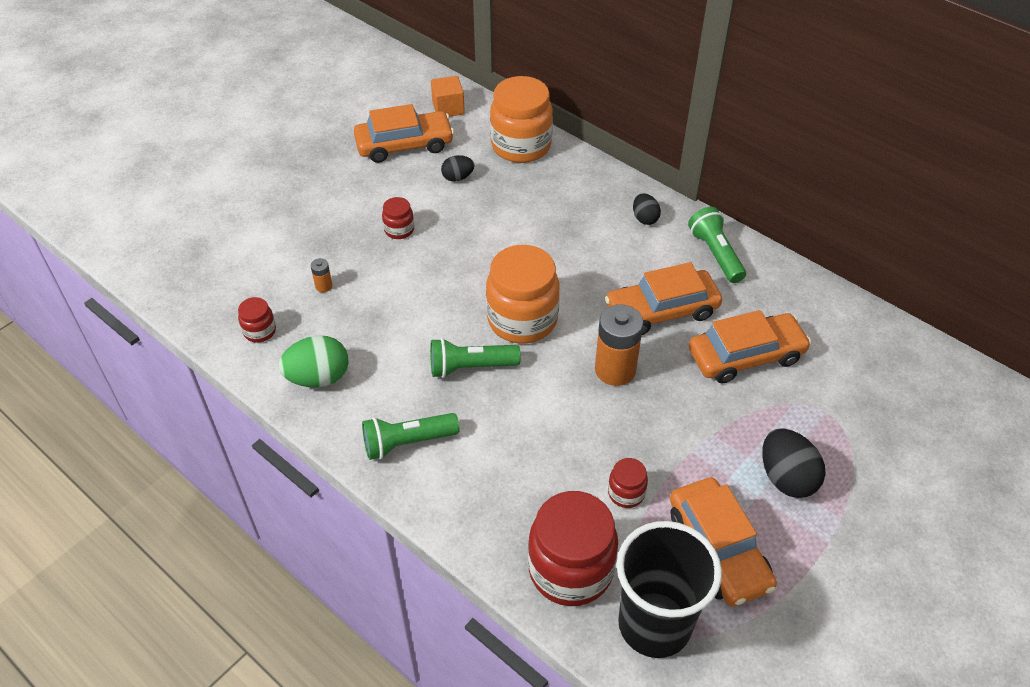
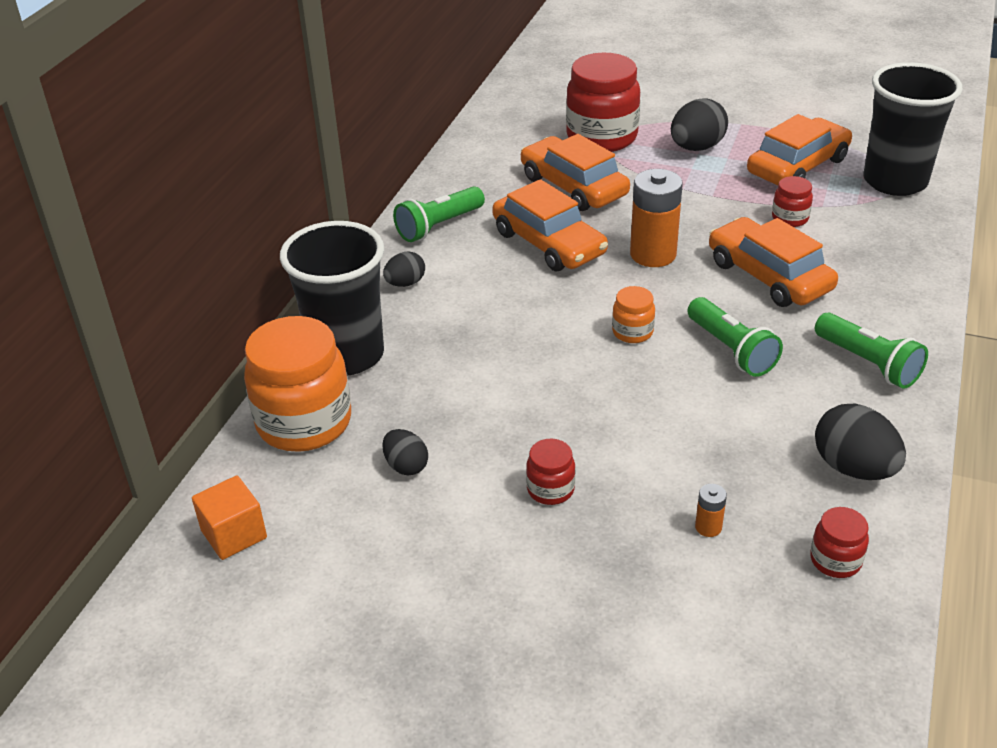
camera: 110 degrees left, 10 degrees down
(318, 377) = (853, 468): green egg -> black egg
(404, 145) = (353, 555): orange car -> orange car (769, 276)
(522, 319) = (632, 332): orange jar -> orange jar, size x0.46
(570, 570) = (894, 229): red jar -> red jar (601, 137)
(576, 174) = (347, 355): none -> black cup

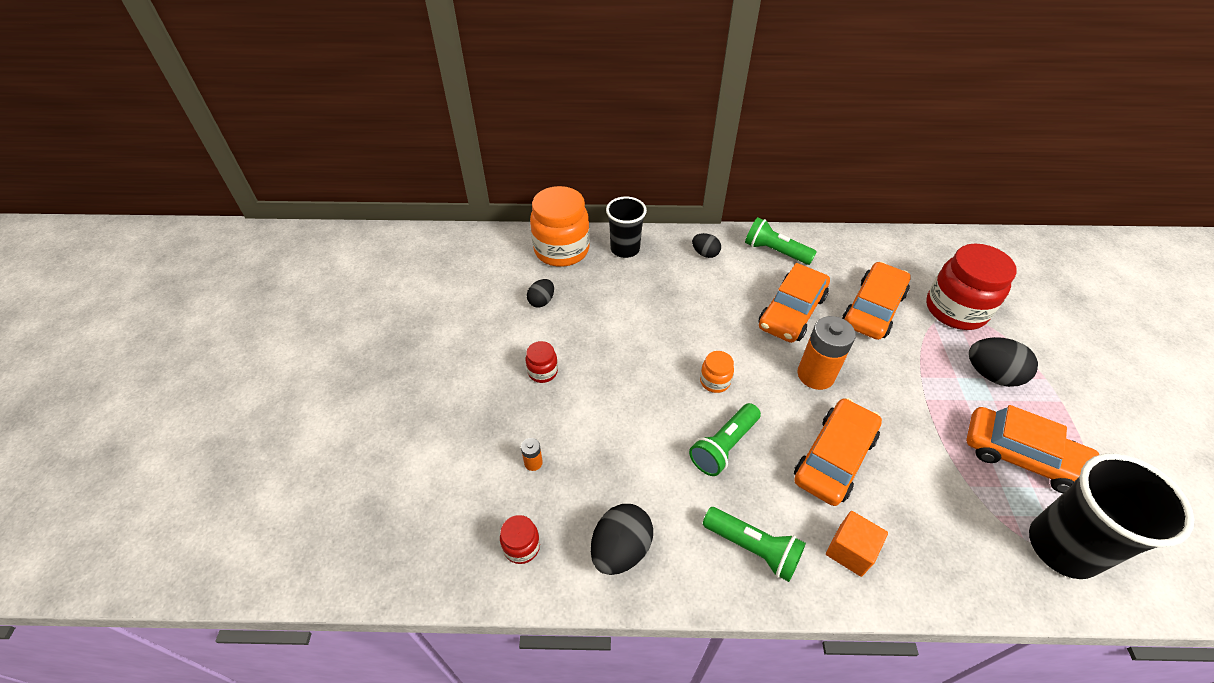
camera: 70 degrees right, 10 degrees up
(234, 534) = (472, 251): orange cube -> orange cube (850, 551)
(347, 355) = (625, 249): black cup -> black cup, size x0.64
(790, 218) = (930, 462): red jar -> none
(868, 363) = (753, 548): green flashlight -> green flashlight turned 90 degrees counterclockwise

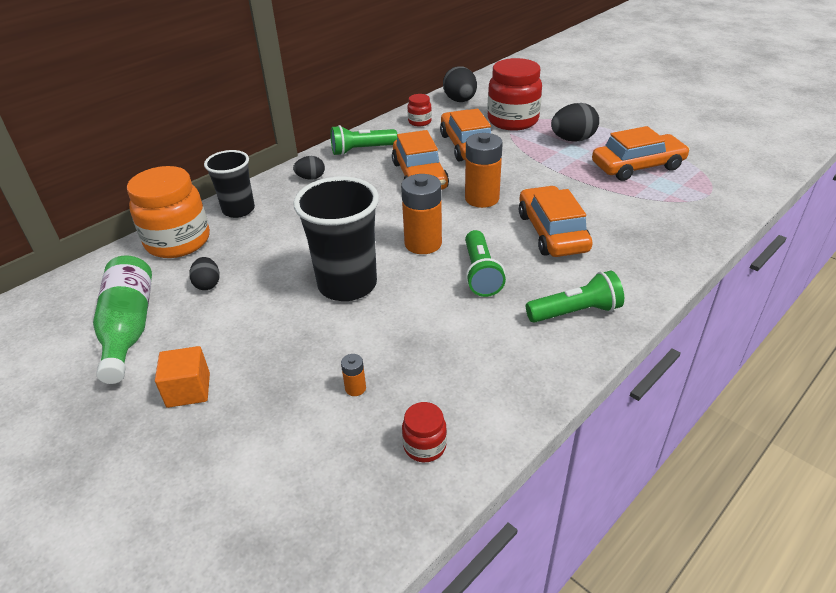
camera: 45 degrees left, 10 degrees down
(469, 301) = (129, 328): none -> green bottle
(542, 372) = (277, 327): red jar -> red jar (419, 122)
(620, 549) = (498, 383): black egg -> black egg (460, 101)
(715, 381) = (423, 243): orange jar -> orange battery
(850, 551) = (625, 270): orange cube -> orange cube (188, 390)
(1062, 547) = (706, 192): black cup -> black cup (347, 285)

